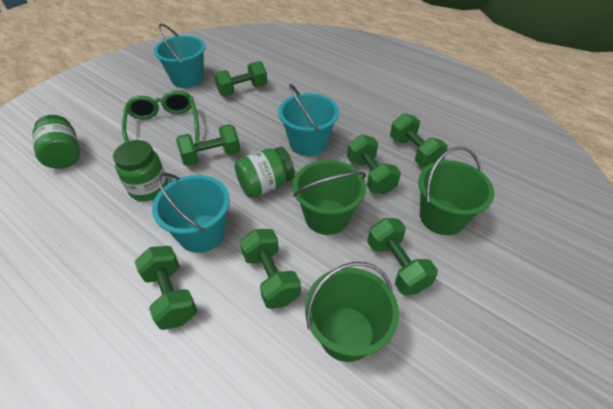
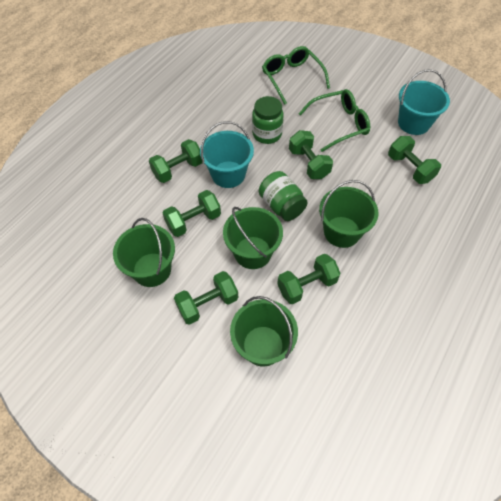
camera: 85 degrees right, 10 degrees up
(65, 155) = (292, 78): green jar -> green glasses
(308, 143) = (342, 232): turquoise bucket -> green bucket
(414, 152) = (349, 327): green dumbbell -> none

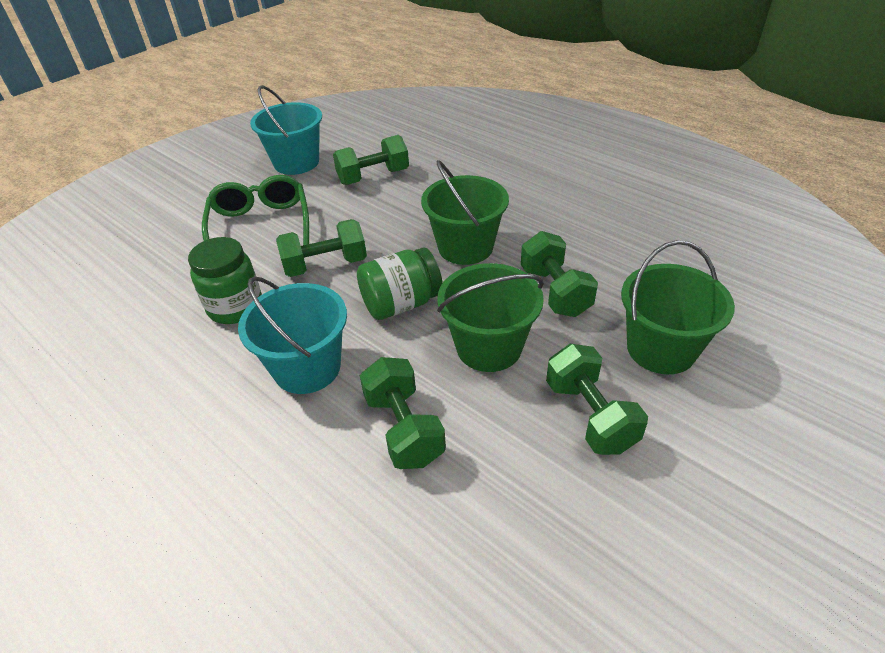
camera: 80 degrees left, 15 degrees down
(152, 269) = (511, 508): green bucket -> none
(178, 169) = (260, 451): green dumbbell -> none
(292, 78) = (122, 264): green glasses -> none

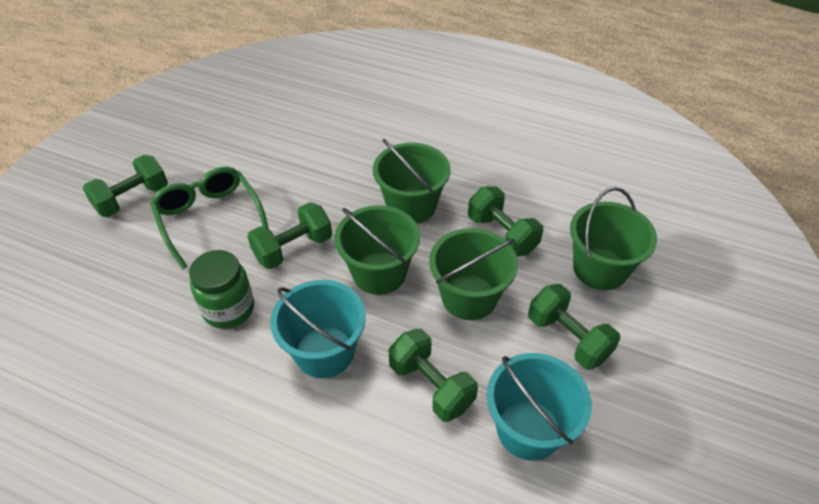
camera: 20 degrees left, 5 degrees up
(296, 162) = (211, 142): turquoise bucket -> turquoise bucket (528, 429)
(373, 177) = (295, 146): green dumbbell -> green dumbbell (132, 199)
(401, 304) = (379, 273): green jar -> green bucket

